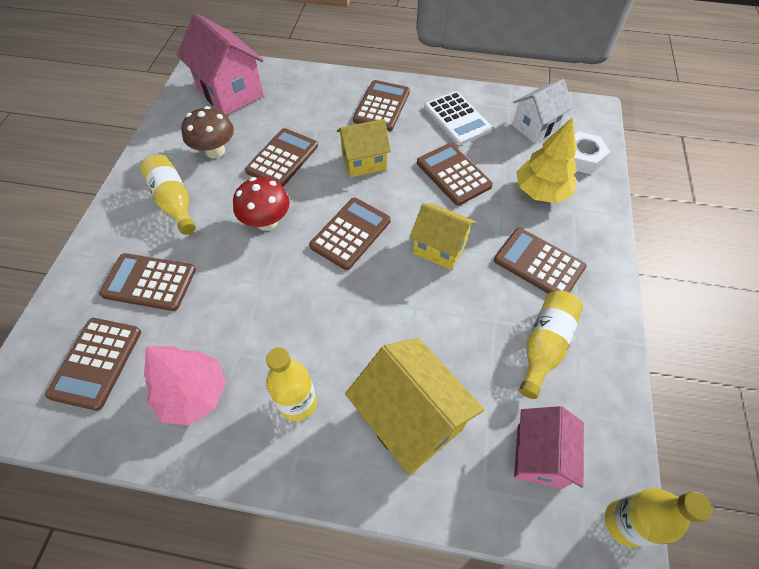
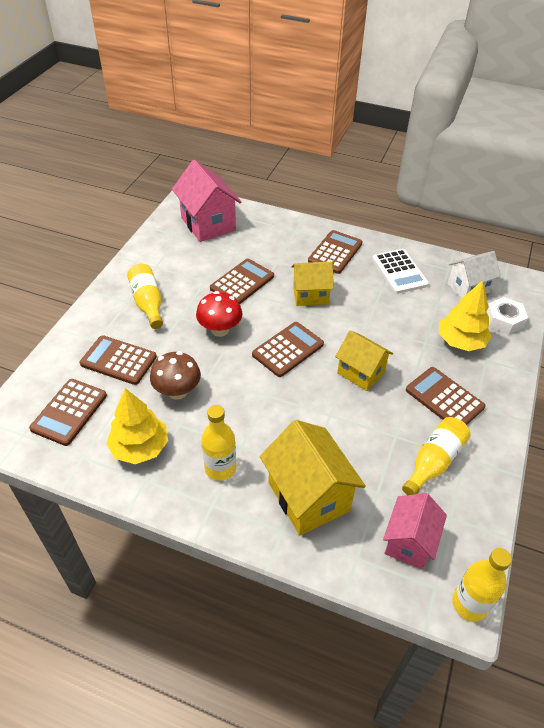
camera: 10 degrees right, 10 degrees down
(193, 394) = (140, 447): pink tree -> yellow tree
(215, 151) = (187, 268): brown mushroom -> brown mushroom (177, 391)
(453, 174) = (386, 316): brown calculator -> none

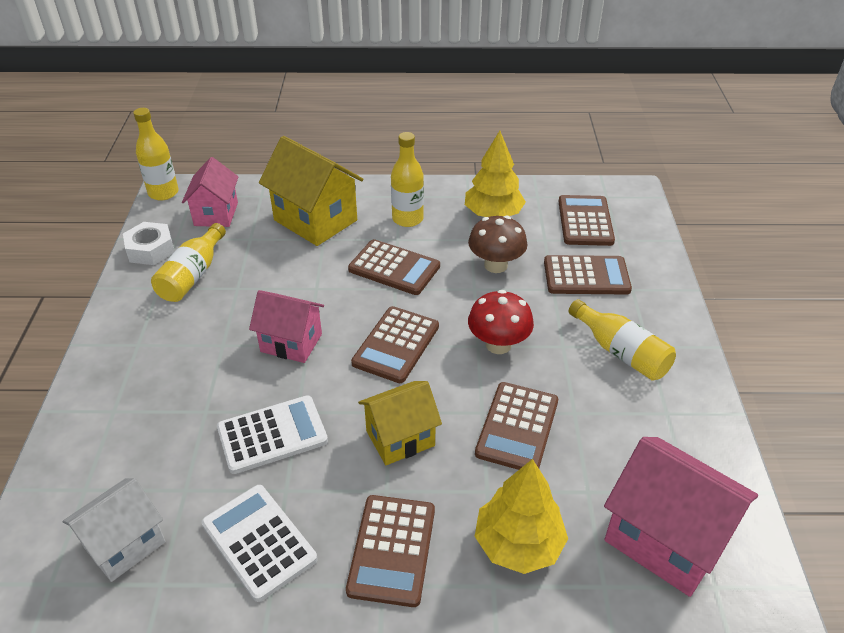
camera: 160 degrees right, 5 degrees down
(360, 372) = (291, 343): yellow house -> pink house
(384, 317) = (272, 435): none -> white calculator
(444, 399) = (179, 341): brown calculator -> brown calculator (394, 268)
(460, 341) = (149, 428): yellow tree -> yellow tree (518, 544)
(504, 320) = (69, 491): white nut -> white nut (150, 249)

